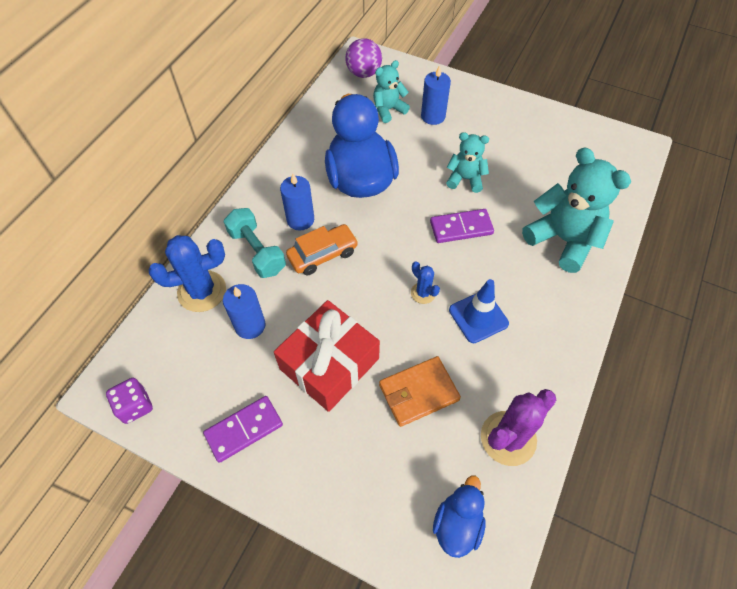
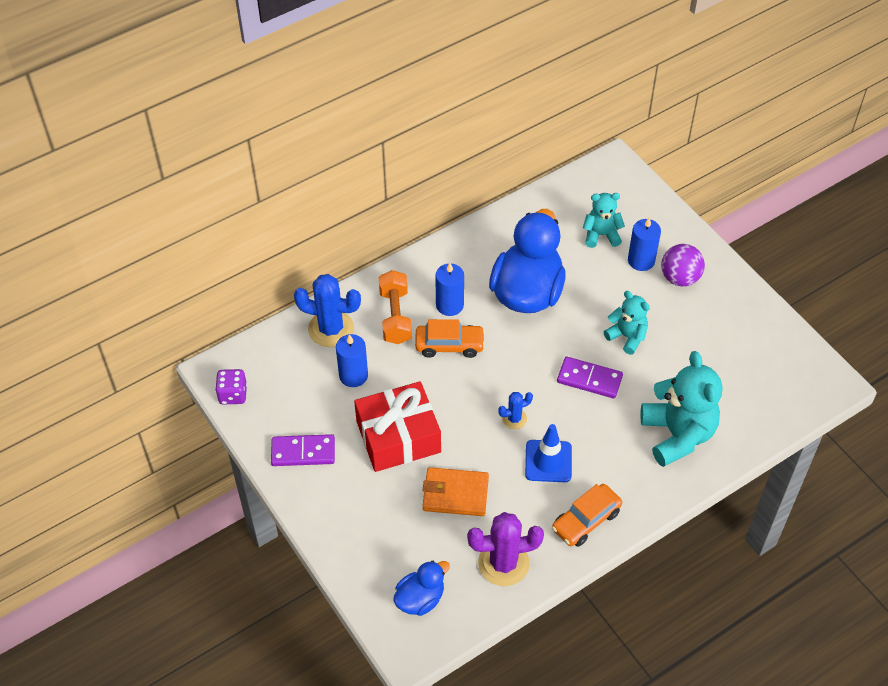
camera: 30 degrees right, 5 degrees down
(257, 251) = (395, 316): turquoise dumbbell -> orange dumbbell
(363, 73) = (603, 185): purple ball -> purple ball (680, 278)
(423, 293) = (514, 419): blue cactus -> blue cactus turned 75 degrees clockwise
(548, 355) = (586, 520): none -> orange car

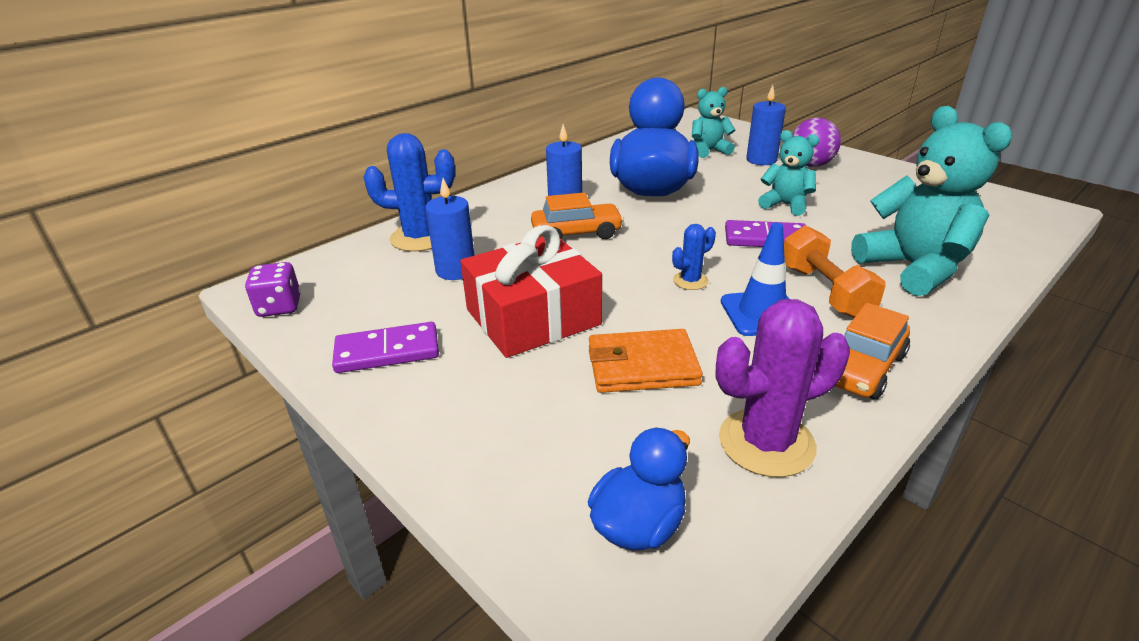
camera: 10 degrees left, 20 degrees down
(395, 316) = (501, 220): orange dumbbell -> orange dumbbell (824, 291)

